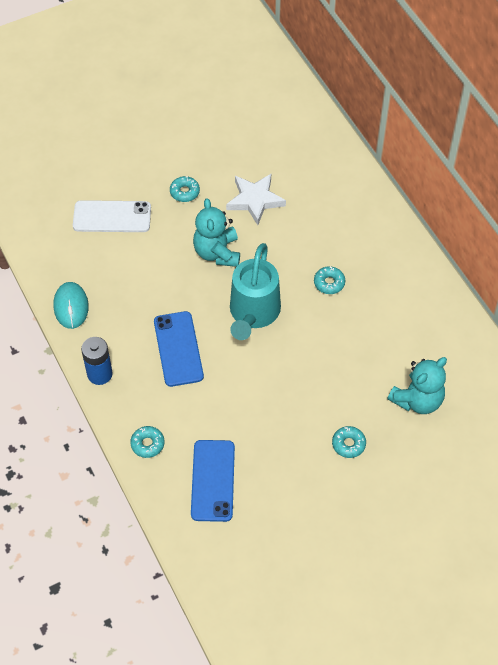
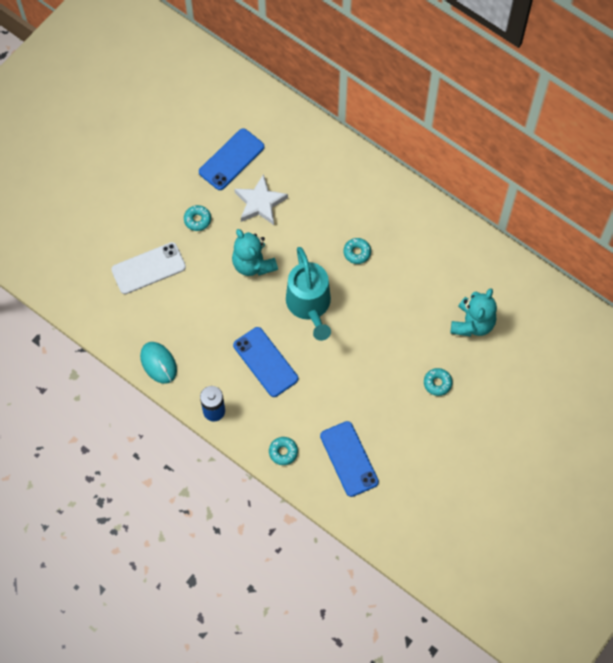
camera: 25 degrees left, 10 degrees up
(248, 151) = (231, 159): none -> blue phone

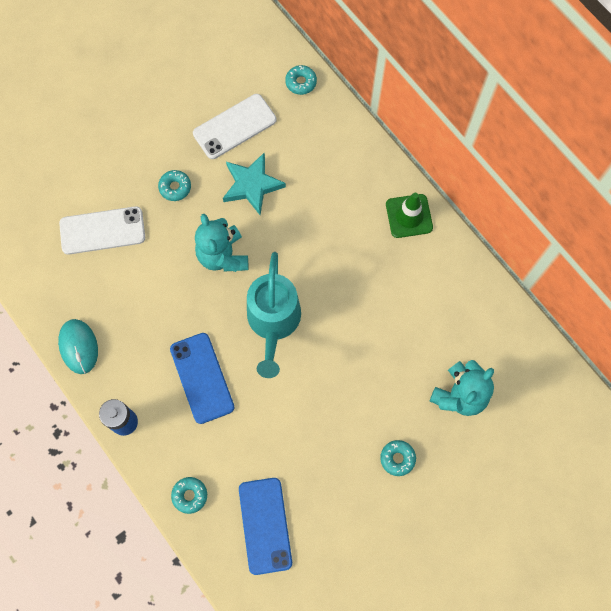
camera: 15 degrees right, 5 degrees up
(231, 159) = (234, 127): blue phone -> white phone
(260, 203) = (252, 185): white star -> turquoise star
(357, 252) = (346, 272): turquoise donut -> turquoise donut (301, 82)
(394, 196) = (409, 216): none -> green traffic cone

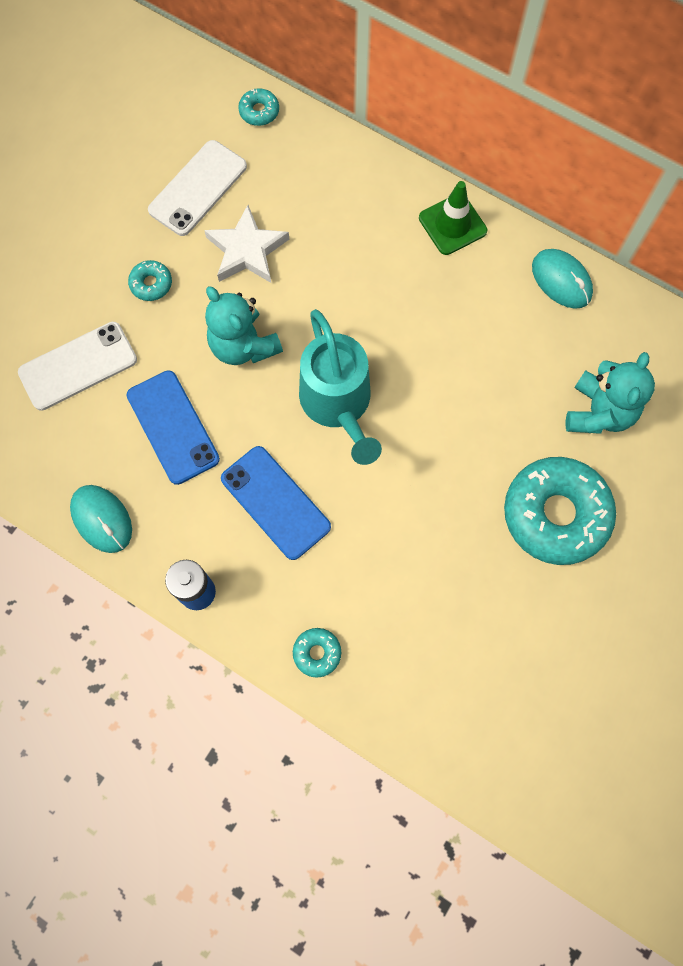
camera: 20 degrees left, 0 degrees up
(252, 185) = (246, 250): turquoise star -> white star
(265, 525) = (426, 655): blue phone -> blue phone (173, 427)
(397, 458) = (555, 514): turquoise donut -> turquoise donut, size x2.33
(472, 286) = (561, 280): none -> turquoise mouse

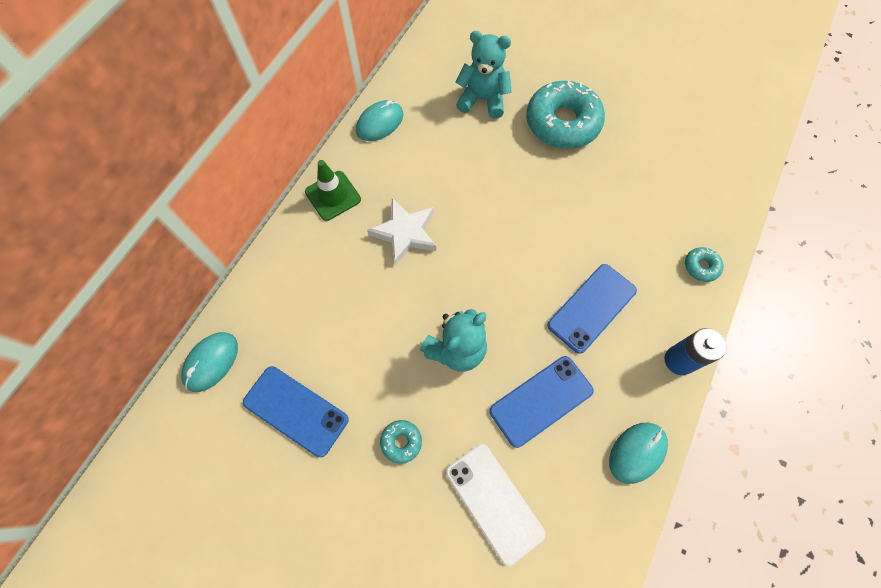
camera: 95 degrees left, 5 degrees down
(198, 188) = (296, 410): white phone -> blue phone
(246, 250) = (362, 357): white star -> white star (405, 233)
(259, 111) = (211, 362): turquoise donut -> turquoise mouse
(338, 405) = (501, 268): turquoise watering can -> none

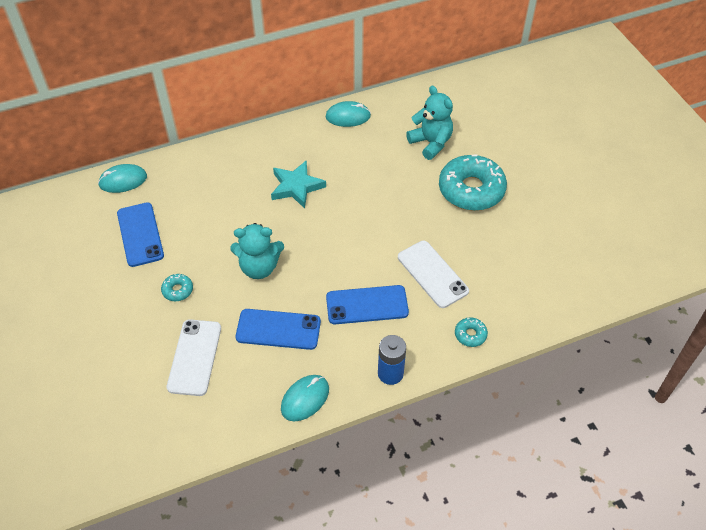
camera: 40 degrees right, 15 degrees down
(333, 196) = (276, 139): green traffic cone -> none
(405, 233) = (296, 187): white star -> turquoise star
(613, 231) = (432, 274): none -> white phone
(637, 452) = (305, 399): turquoise mouse -> turquoise mouse turned 45 degrees counterclockwise

